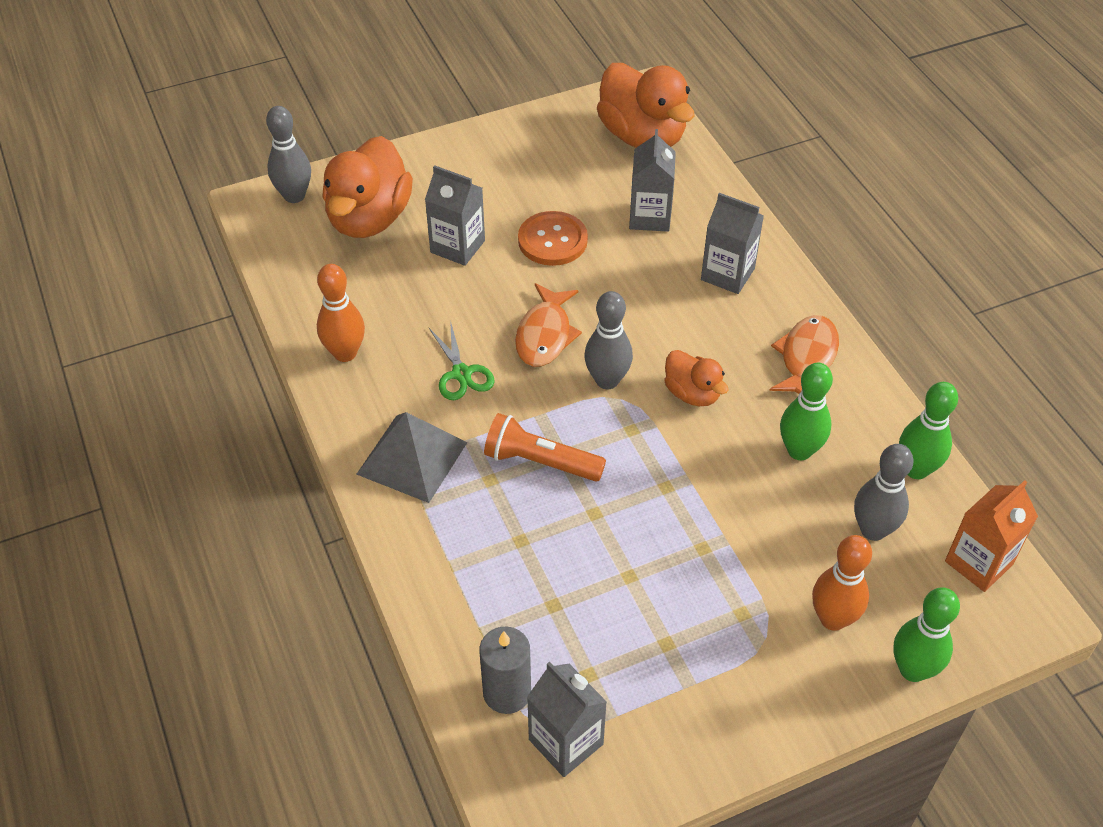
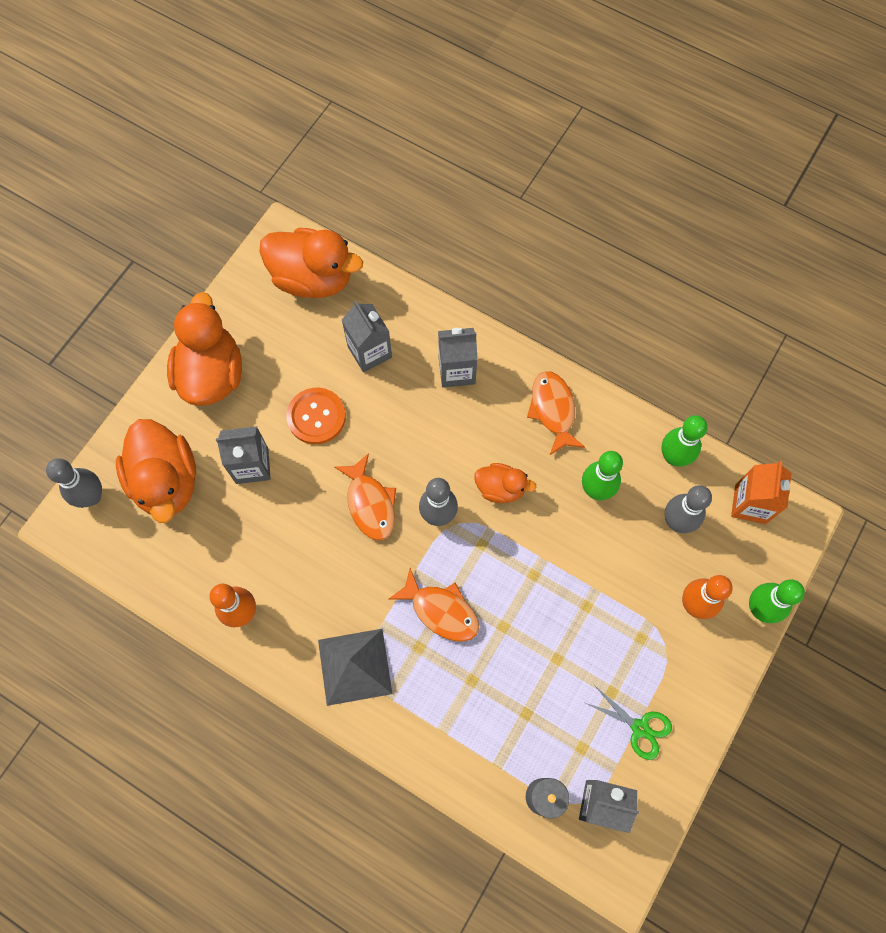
camera: 35 degrees left, 20 degrees up
(461, 373) = (336, 574): green scissors -> green scissors (640, 727)
(482, 161) = (212, 374): none -> orange duck
(540, 462) = (441, 611): orange flashlight -> orange fish

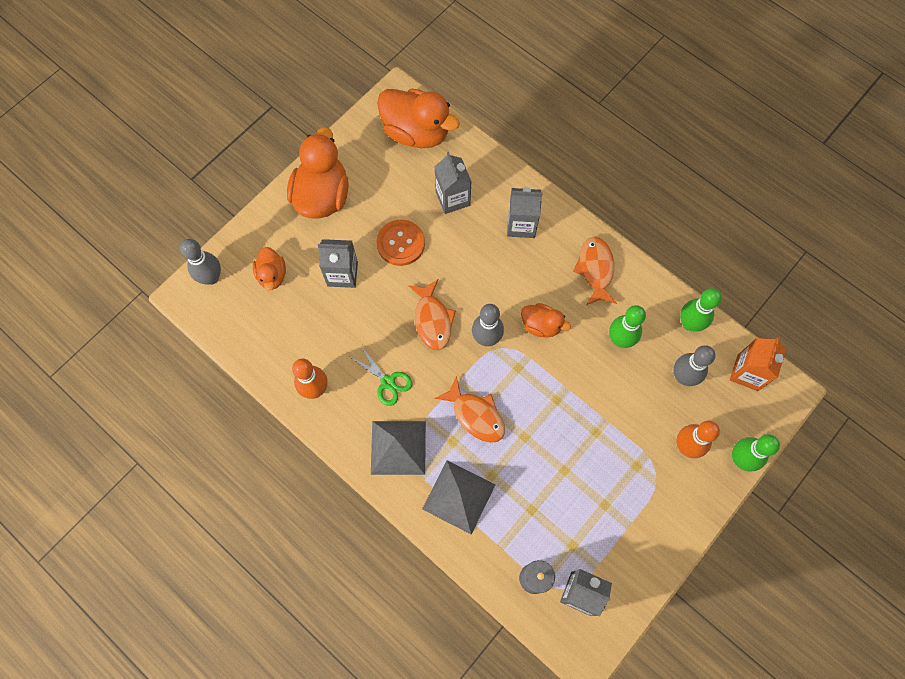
camera: 10 degrees right, 0 degrees up
(166, 481) = (272, 275): orange duck -> orange duck, size x0.53
(437, 713) = (459, 496): none -> grey pyramid
(640, 727) = (623, 537): green scissors -> green scissors (387, 382)

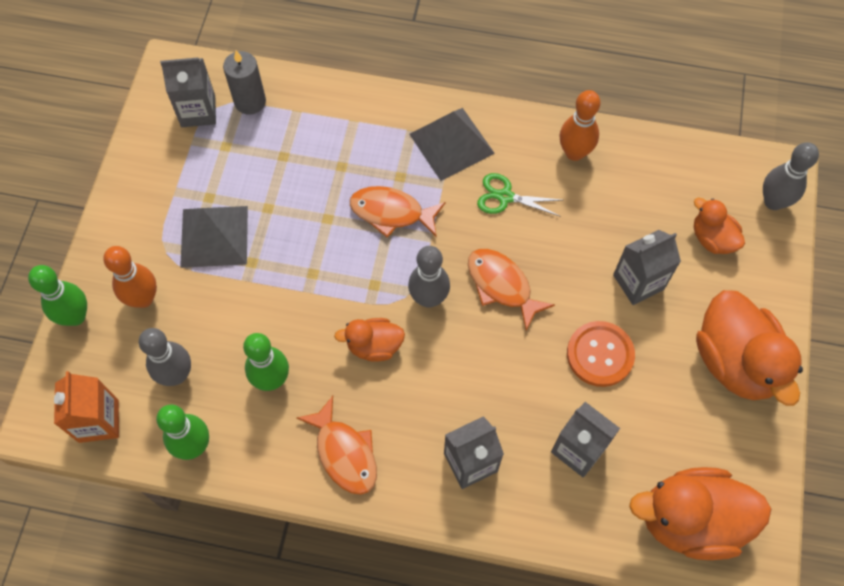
camera: 150 degrees right, 5 degrees down
(459, 496) = (363, 131): grey pyramid -> grey pyramid (214, 236)

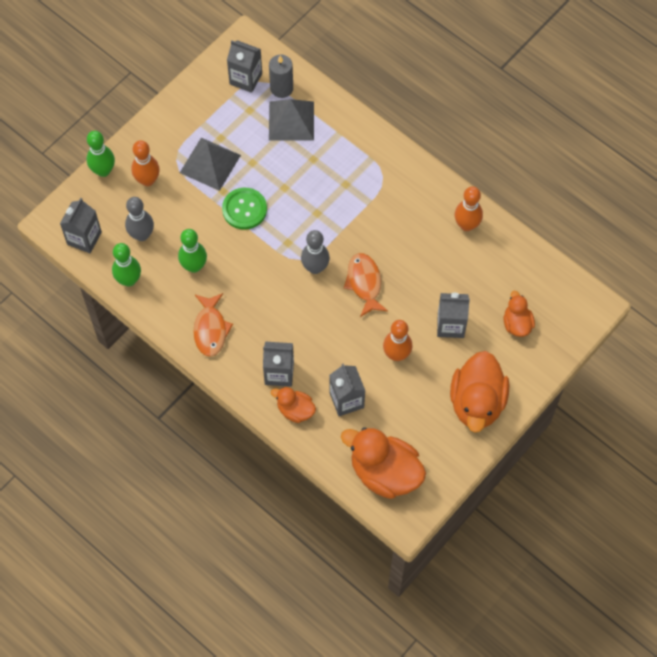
camera: 30 degrees right, 0 degrees up
(99, 421) = (84, 238): orange carton -> grey carton
(293, 271) = (244, 209): none -> green button
(374, 346) = (265, 278): orange duck -> orange duck (295, 410)
(391, 213) = (325, 204): orange fish -> none
(451, 143) = (391, 179): grey pyramid -> grey pyramid (291, 120)
(505, 197) = (403, 230): green scissors -> none
(600, 354) = (396, 354): orange button -> orange bowling pin
(773, 201) = (574, 322): grey bowling pin -> none

